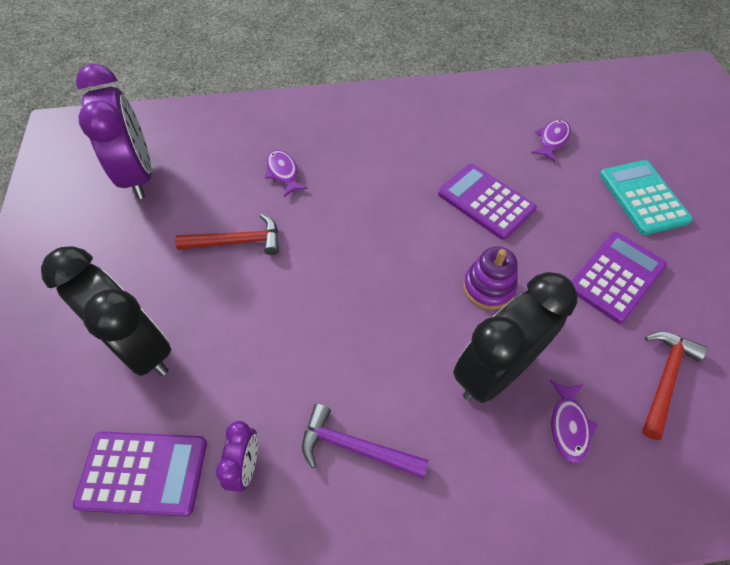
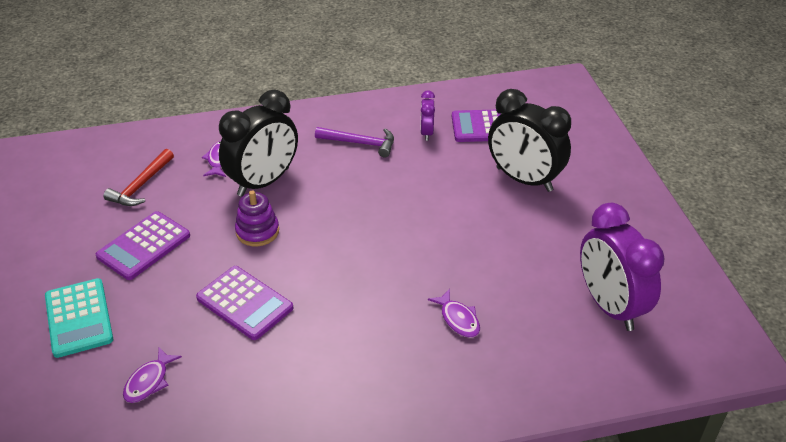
camera: 175 degrees right, 15 degrees down
(237, 242) = (481, 252): red hammer -> none

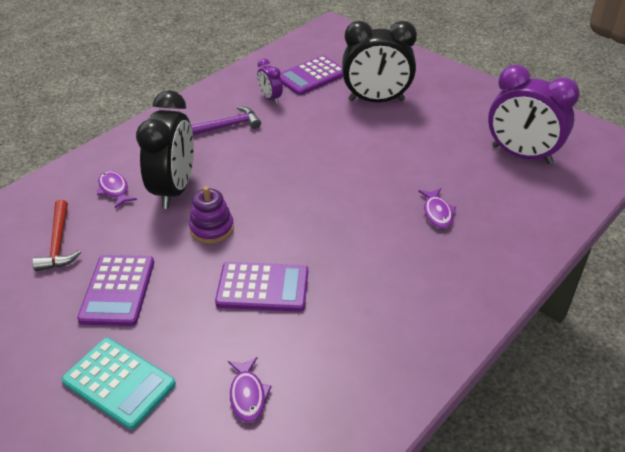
camera: 35 degrees left, 0 degrees up
(458, 319) = (437, 213): purple fish -> purple fish turned 60 degrees clockwise

